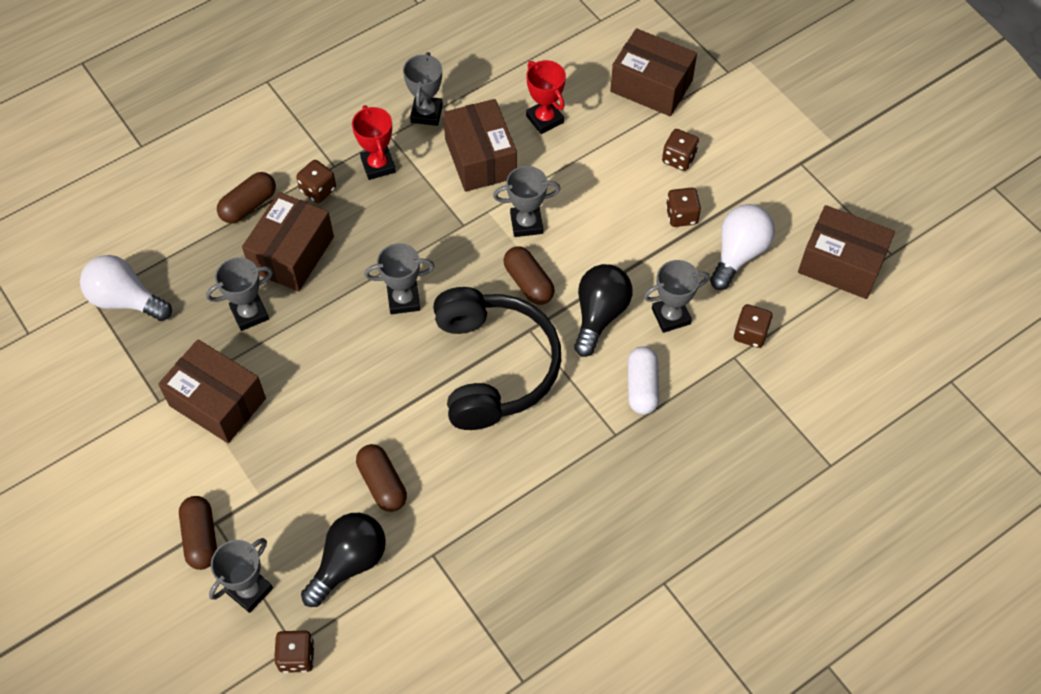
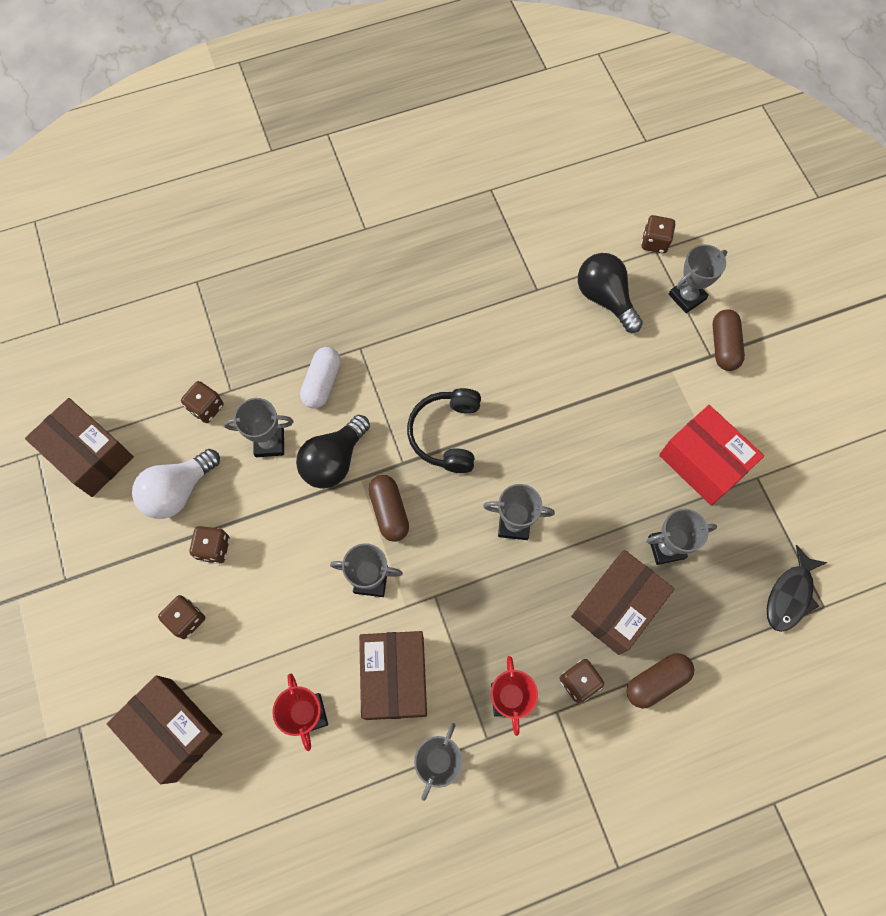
camera: 165 degrees left, 10 degrees up
(125, 300) = (790, 595): white light bulb -> black fish
(217, 402) = (703, 462): brown box -> red box
(349, 563) = (605, 298): black light bulb -> black light bulb turned 90 degrees clockwise
(382, 484) = (567, 354): brown capsule -> none
(493, 367) = (446, 434): black headphones -> black headphones, size x0.63

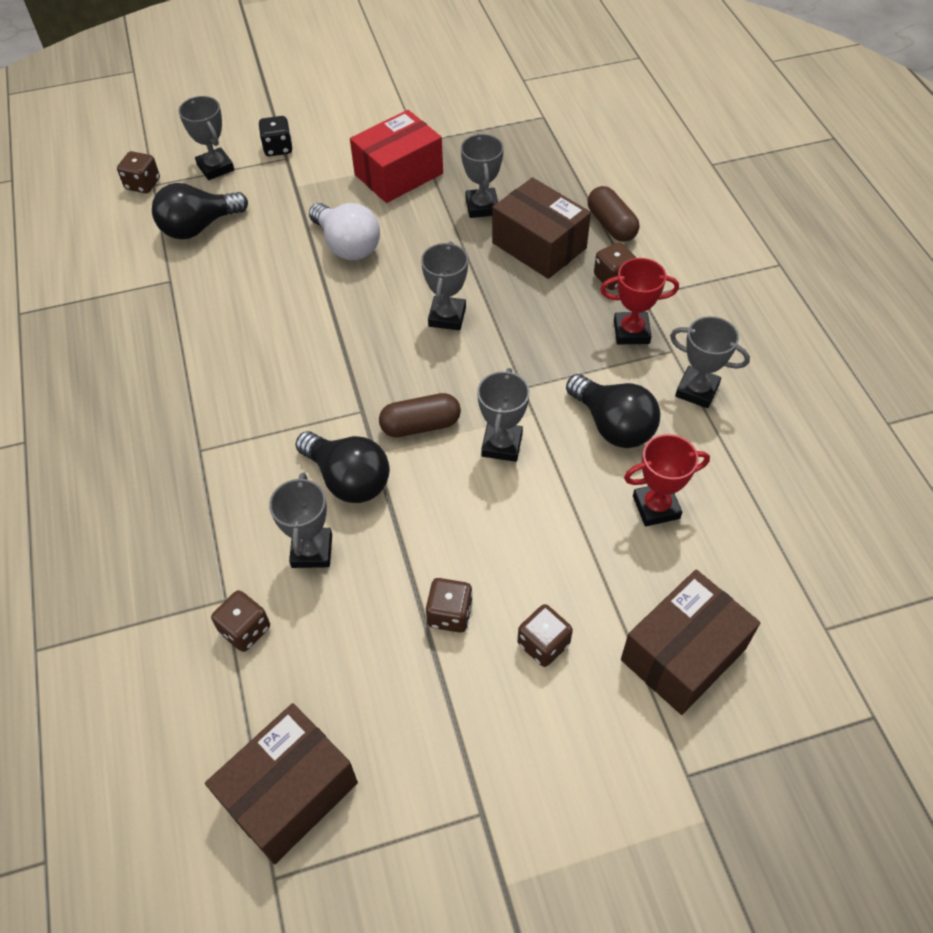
camera: 85 degrees left, 15 degrees down
(178, 491) = (364, 662): white light bulb -> white light bulb (347, 245)
(322, 383) = (239, 491): white capsule -> none
(394, 678) = (613, 425): brown box -> black light bulb
(446, 434) = (333, 369): black headphones -> none
(724, 346) = (278, 148): brown capsule -> black dice
(790, 595) = (532, 134): black fish -> none

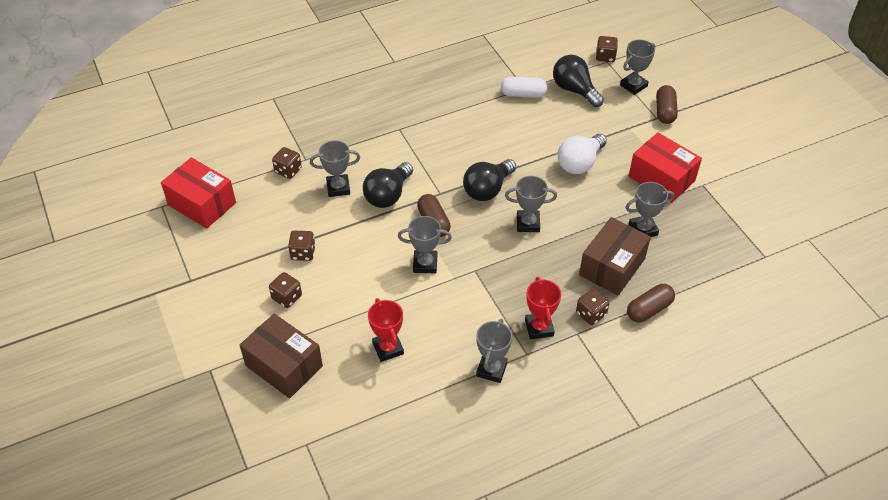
camera: 80 degrees right, 5 degrees down
(183, 284) = (523, 94): none -> white capsule
(278, 148) = (665, 111): black dice -> brown capsule
(289, 792) = (202, 204): brown box -> red box
(613, 425) = (451, 321): black light bulb -> black light bulb (487, 189)

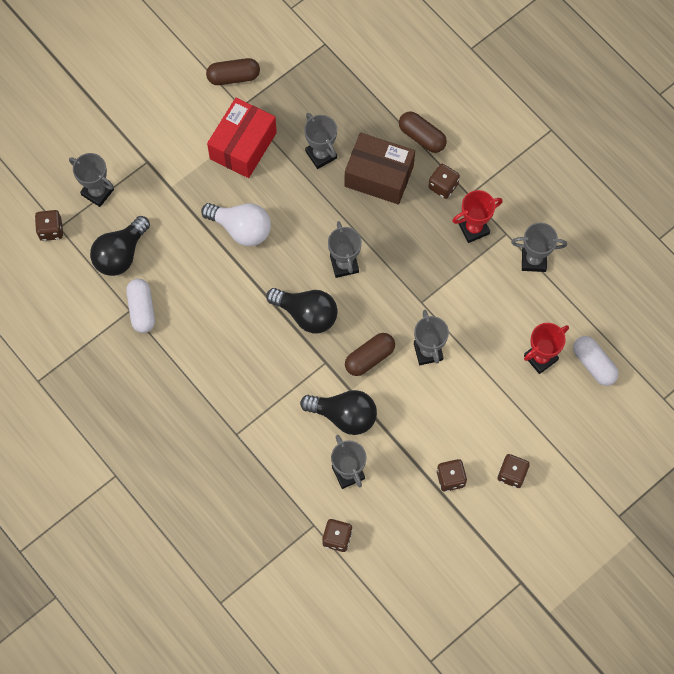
camera: 105 degrees left, 20 degrees up
(202, 204) = (414, 616): red box -> none
(284, 366) = (591, 447): brown box -> none
(365, 391) = (594, 364): none -> white capsule
(665, 111) = (135, 154): brown capsule -> brown capsule (233, 77)

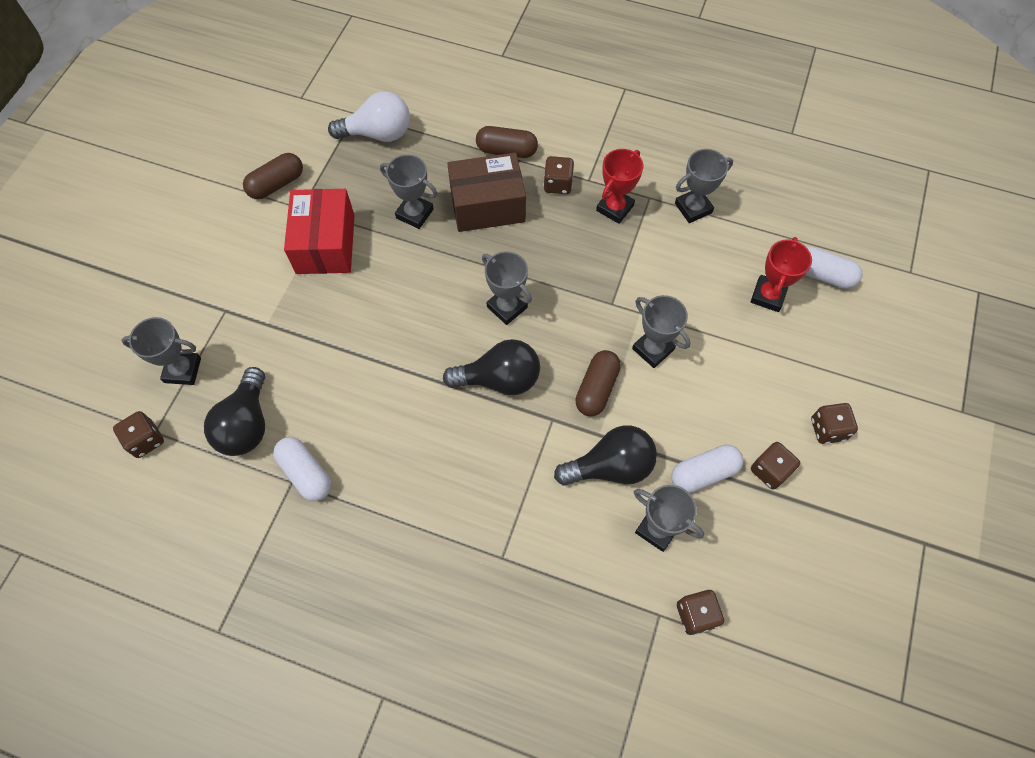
camera: 30 degrees left, 5 degrees down
(241, 229) = (372, 327): white light bulb -> white light bulb (378, 134)
(404, 455) = (703, 473): none -> white capsule

